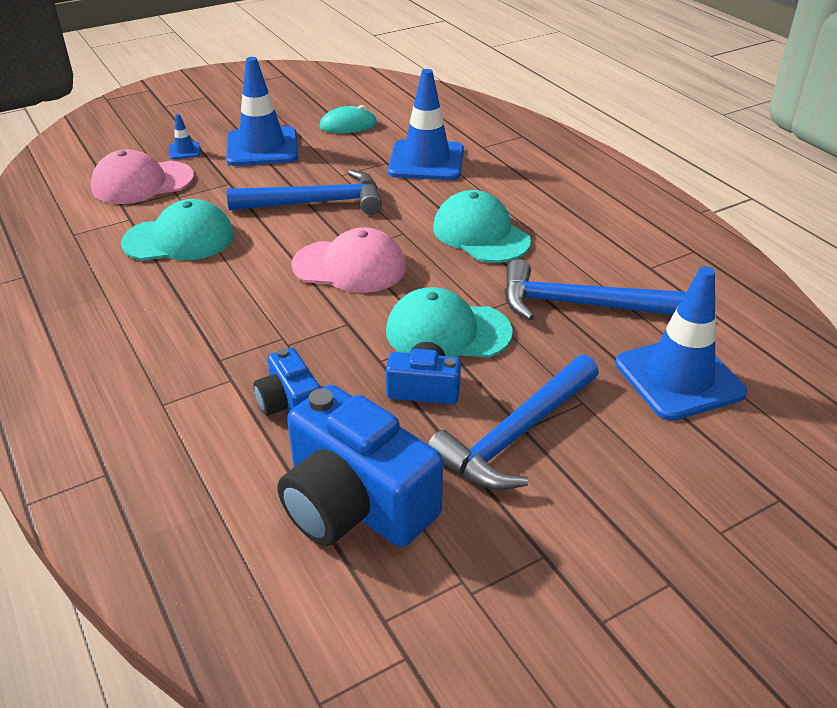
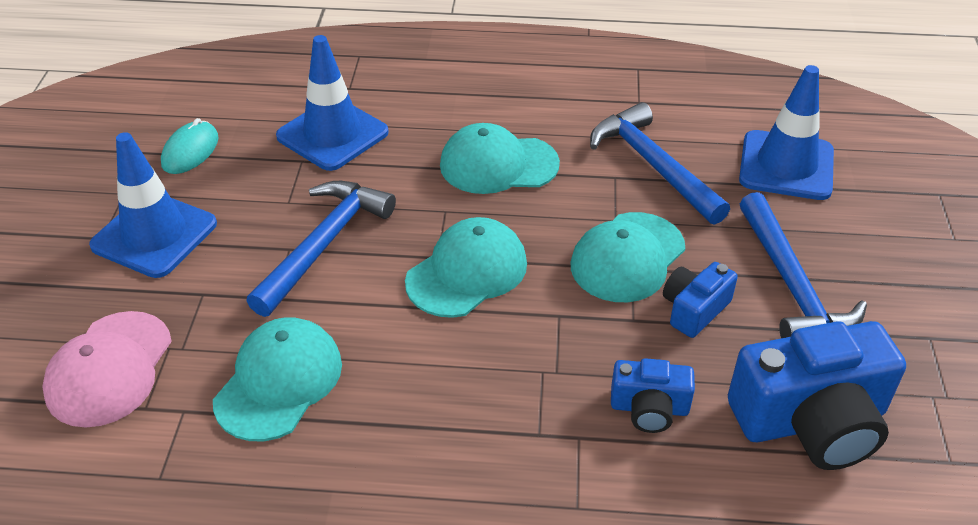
camera: 55 degrees left, 5 degrees up
(184, 151) = (77, 302): blue traffic cone -> none
(350, 266) = (467, 272): pink cap -> turquoise cap
(577, 304) = (653, 165): blue hammer -> blue hammer turned 105 degrees clockwise

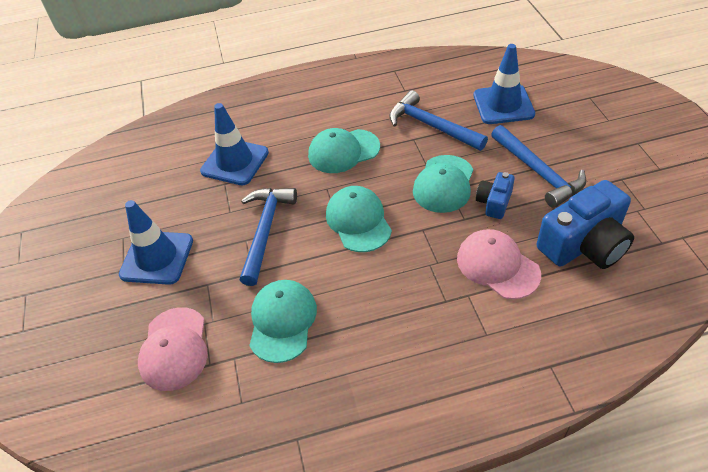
camera: 15 degrees left, 5 degrees up
(190, 151) = (151, 198): turquoise mouse -> none
(467, 272) = (358, 221): turquoise cap -> turquoise cap turned 45 degrees counterclockwise
(649, 408) = (497, 266): blue camera -> pink cap

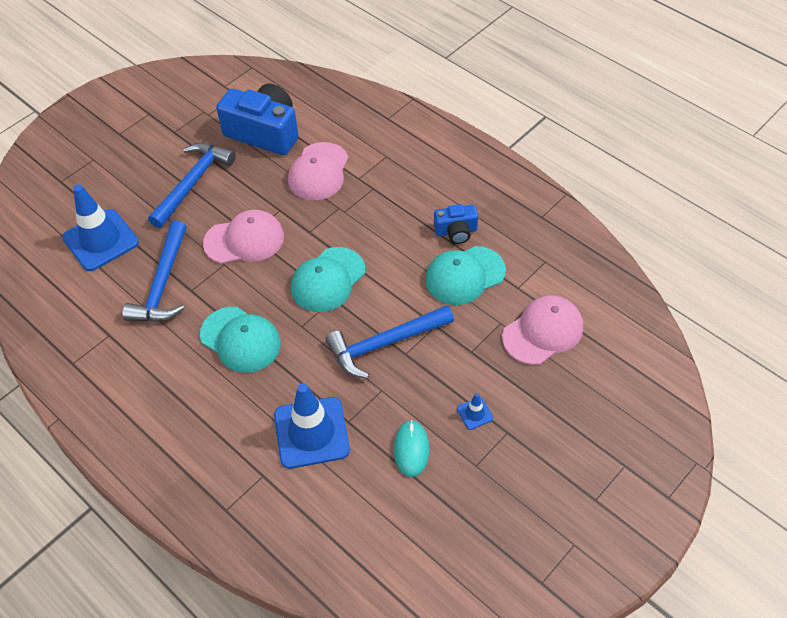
camera: 125 degrees left, 5 degrees up
(157, 258) = (475, 413): blue traffic cone -> blue traffic cone, size x0.43
(170, 208) = (411, 449): none -> turquoise mouse
(443, 184) = (244, 240): turquoise cap -> pink cap
(494, 202) = (248, 198): blue camera -> blue camera (456, 231)

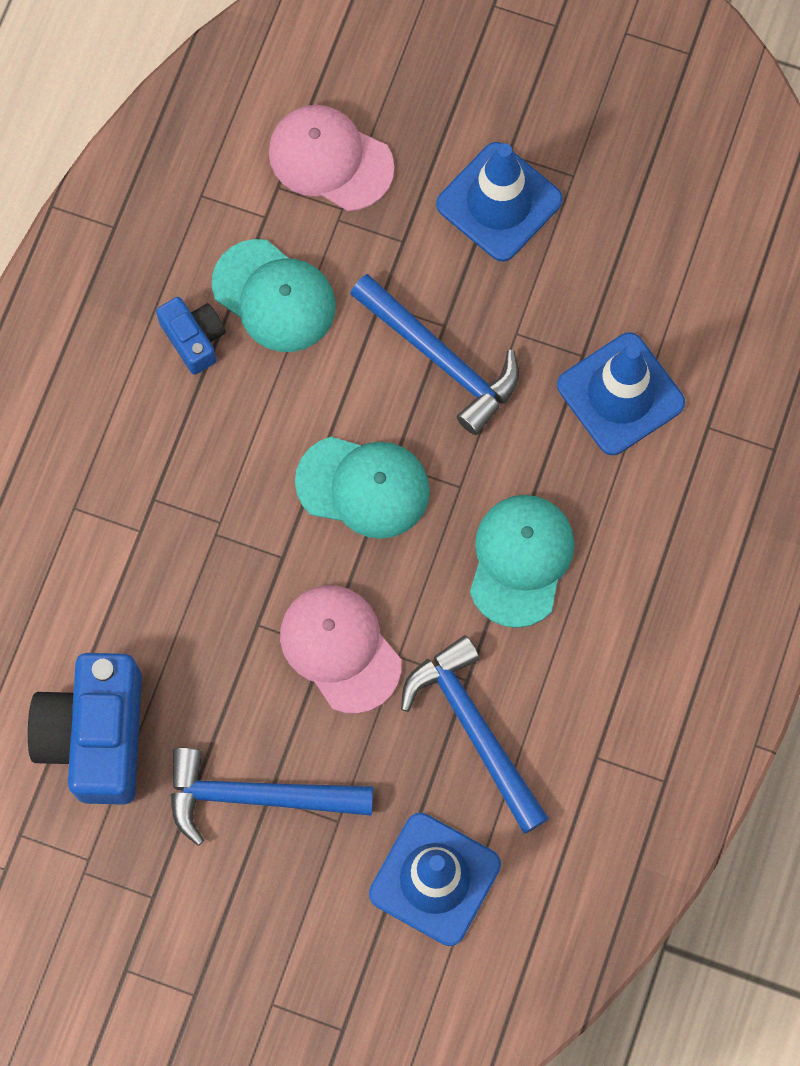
camera: 115 degrees left, 20 degrees up
(162, 284) = (474, 729): blue hammer -> blue hammer turned 105 degrees counterclockwise
(318, 172) = (151, 600): pink cap -> none
(411, 449) = (587, 260): turquoise mouse -> none
(475, 413) = (499, 202): blue traffic cone -> blue traffic cone, size x2.35

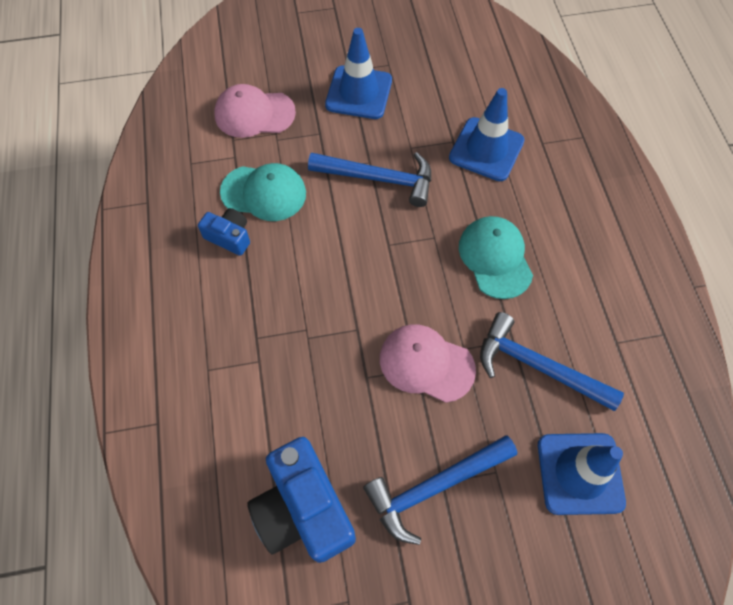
camera: 30 degrees left, 10 degrees down
(363, 486) = (379, 265): turquoise cap -> none

